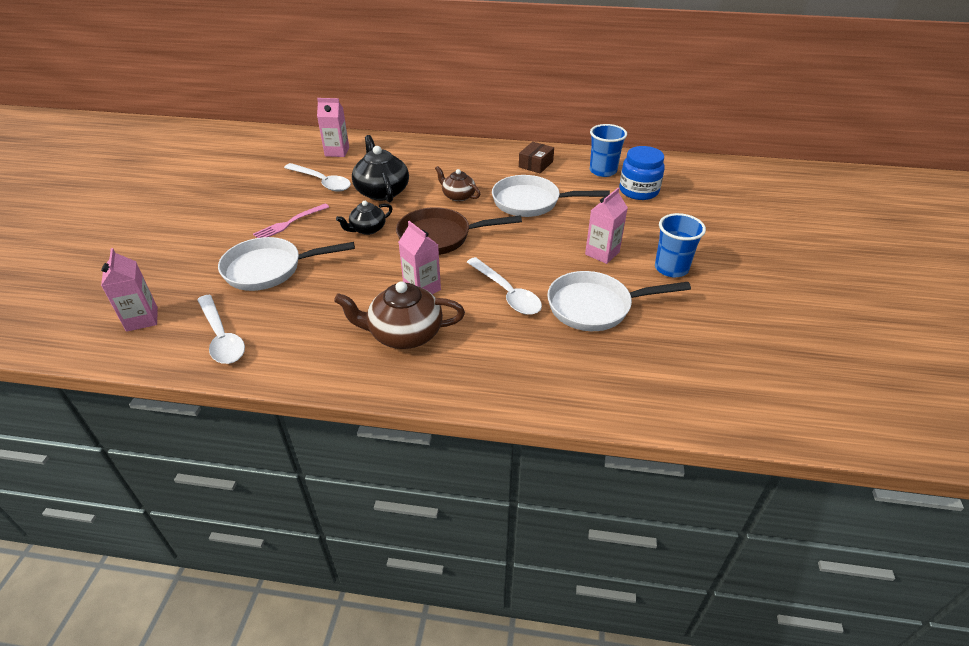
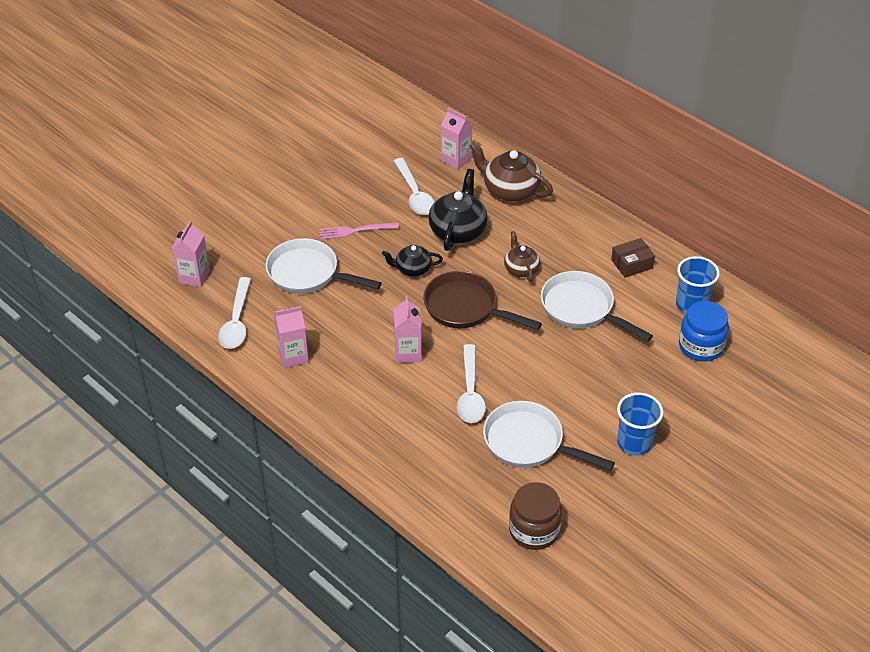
camera: 35 degrees right, 5 degrees up
(404, 334) = (362, 387): brown teapot -> brown teapot (510, 189)
(602, 253) = (589, 396): pink carton -> pink carton (293, 356)
(677, 372) = (534, 530): none -> brown jar

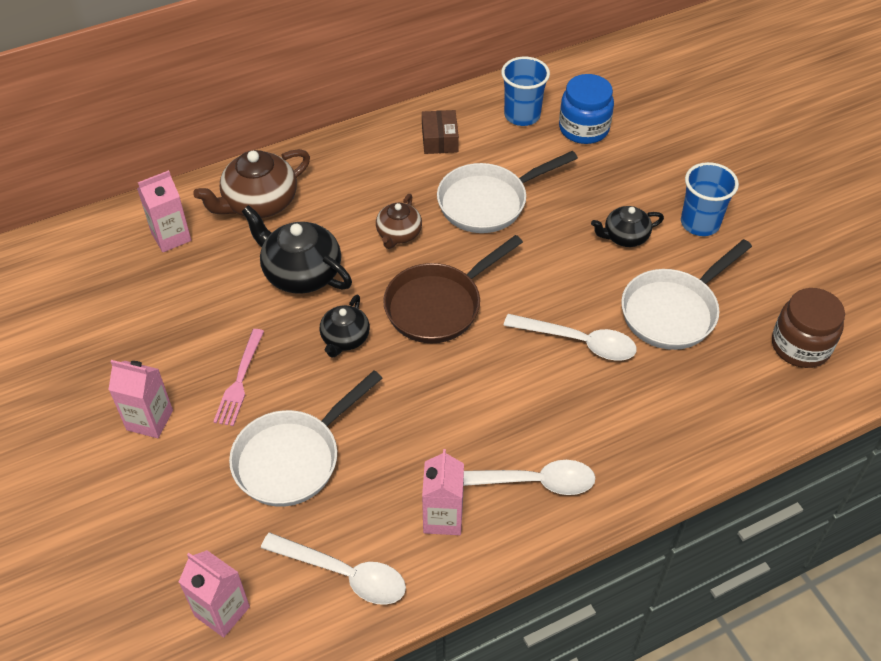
camera: 70 degrees left, 5 degrees up
(408, 353) = (490, 385): pink carton -> pink carton (149, 420)
(414, 194) = (209, 297): white spoon -> white spoon (531, 482)
(521, 268) = (398, 234): brown teapot -> brown teapot turned 75 degrees counterclockwise
(591, 397) = (624, 237): none -> black teapot

